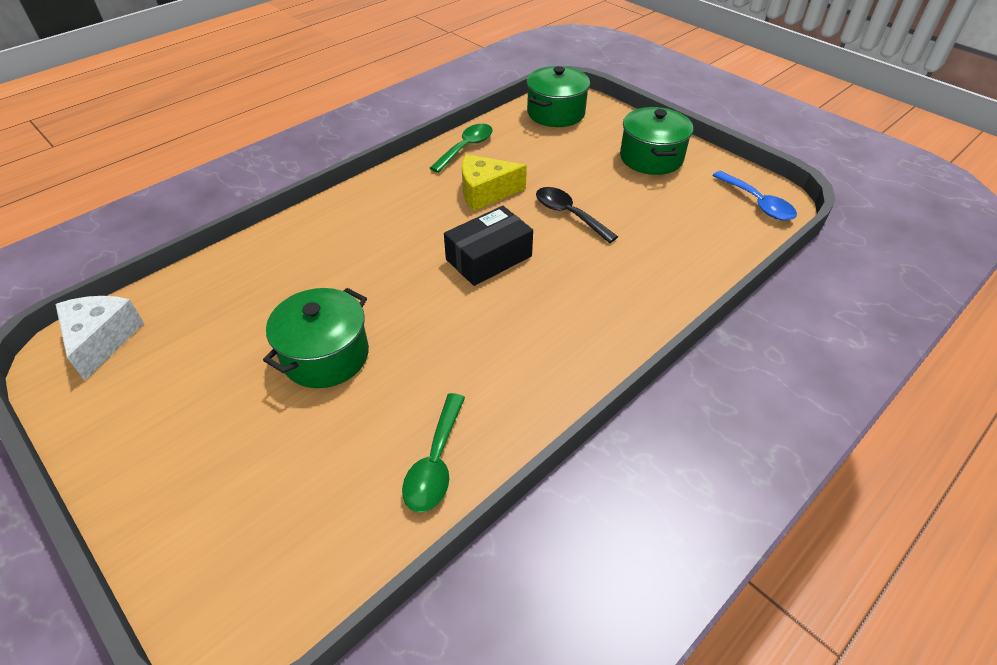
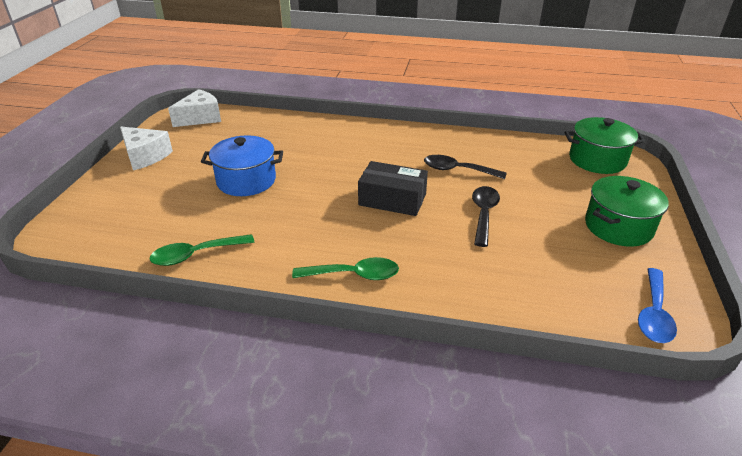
camera: 55 degrees right, 10 degrees down
(131, 441) = (145, 156): none -> white cheese
(325, 355) = (246, 181): green pot -> blue pot
(466, 148) = (493, 143): green spoon -> green spoon (353, 275)
(485, 192) = (457, 170): yellow cheese -> black spoon

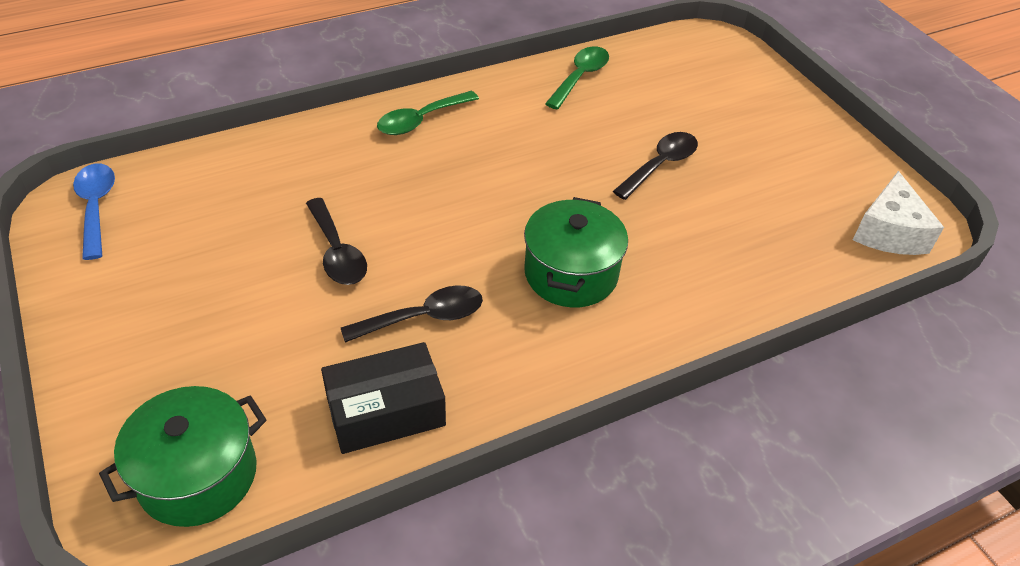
camera: 140 degrees right, 10 degrees up
(145, 156) = (819, 141): white cheese -> none
(246, 181) = (660, 165): blue pot -> black spoon
(392, 199) = (466, 221): black box -> black box (385, 411)
(618, 227) = (144, 316): green pot -> green pot (571, 273)

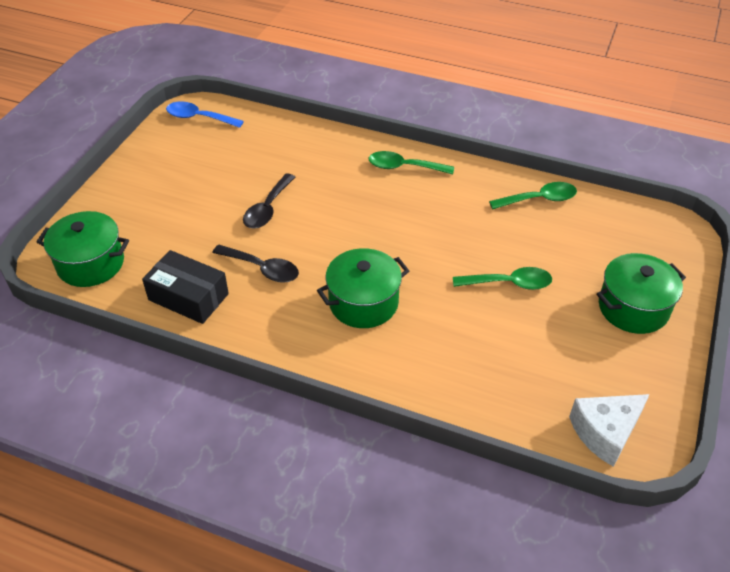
camera: 50 degrees right, 0 degrees up
(96, 208) = (199, 118): blue spoon -> blue spoon turned 105 degrees counterclockwise
(660, 165) = (508, 283): black spoon -> green spoon
(769, 120) = (633, 308): none -> green pot

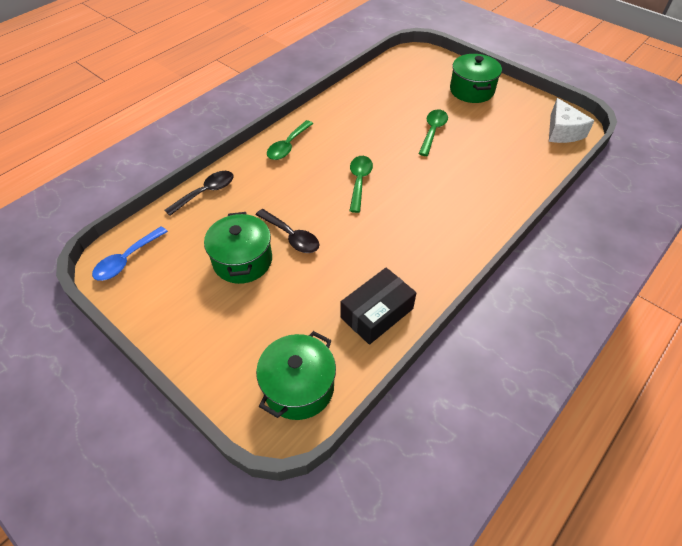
camera: 70 degrees left, 5 degrees up
(262, 268) = (363, 256): black spoon -> black spoon (206, 193)
(363, 303) = (424, 205): green pot -> green pot (242, 260)
(539, 199) = (360, 95): green spoon -> green spoon (359, 182)

